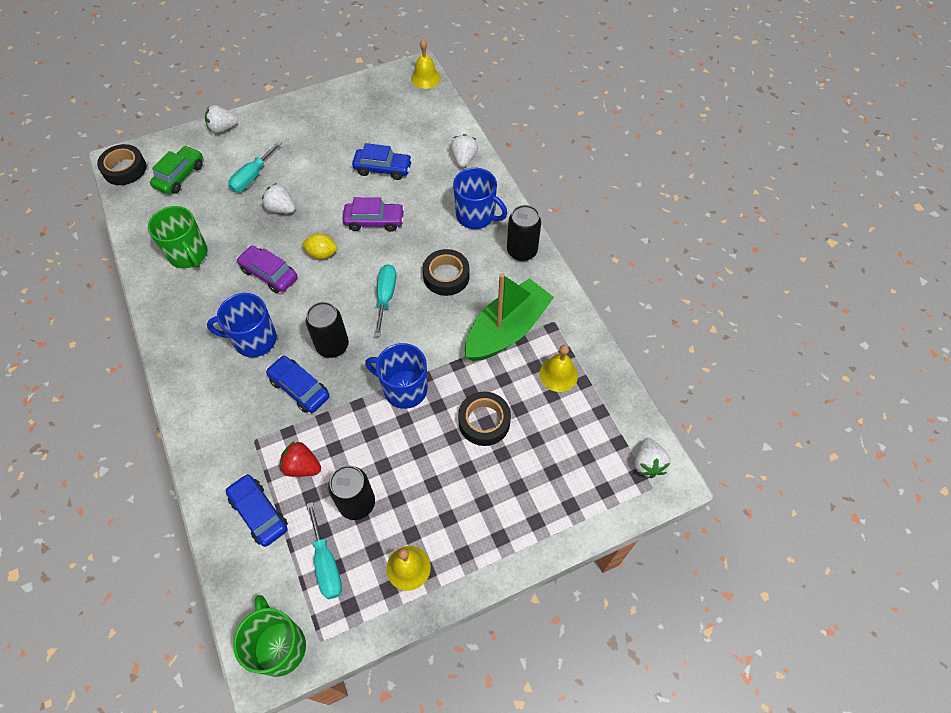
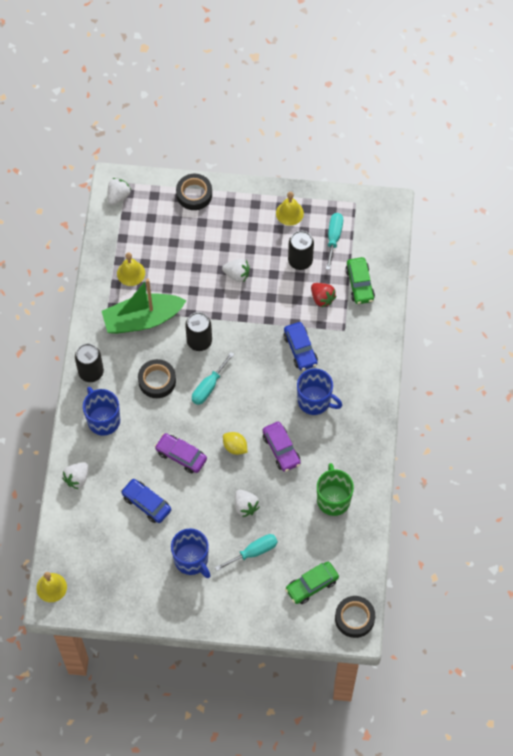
camera: 150 degrees left, 5 degrees up
(223, 128) = (255, 622): white strawberry -> white strawberry (237, 274)
(259, 513) = (359, 284): blue car -> green car
(279, 646) = (377, 211): green mug -> none
(332, 346) = (264, 368): black can -> black can (199, 341)
(404, 389) = (234, 314): blue mug -> blue mug (191, 560)
(484, 421) = (197, 268): black tape -> black tape (194, 194)

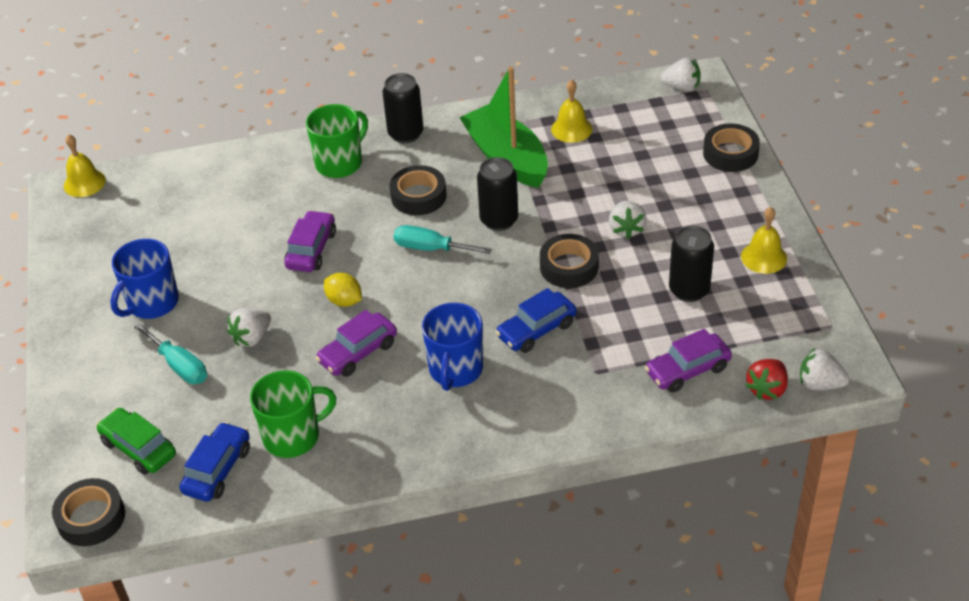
camera: 75 degrees right, 20 degrees down
(77, 478) = (246, 163): white strawberry -> white strawberry (820, 384)
(103, 420) = (340, 163): blue mug -> green mug
(146, 503) = (227, 235): blue car -> blue car (217, 470)
(235, 447) = (344, 301): yellow lemon -> yellow lemon turned 75 degrees counterclockwise
(256, 316) = (569, 267): none -> black tape
(322, 298) = (638, 332): red strawberry -> red strawberry (767, 389)
(333, 238) = (752, 318): turquoise screwdriver -> none
(359, 284) = (687, 370): green car -> purple car

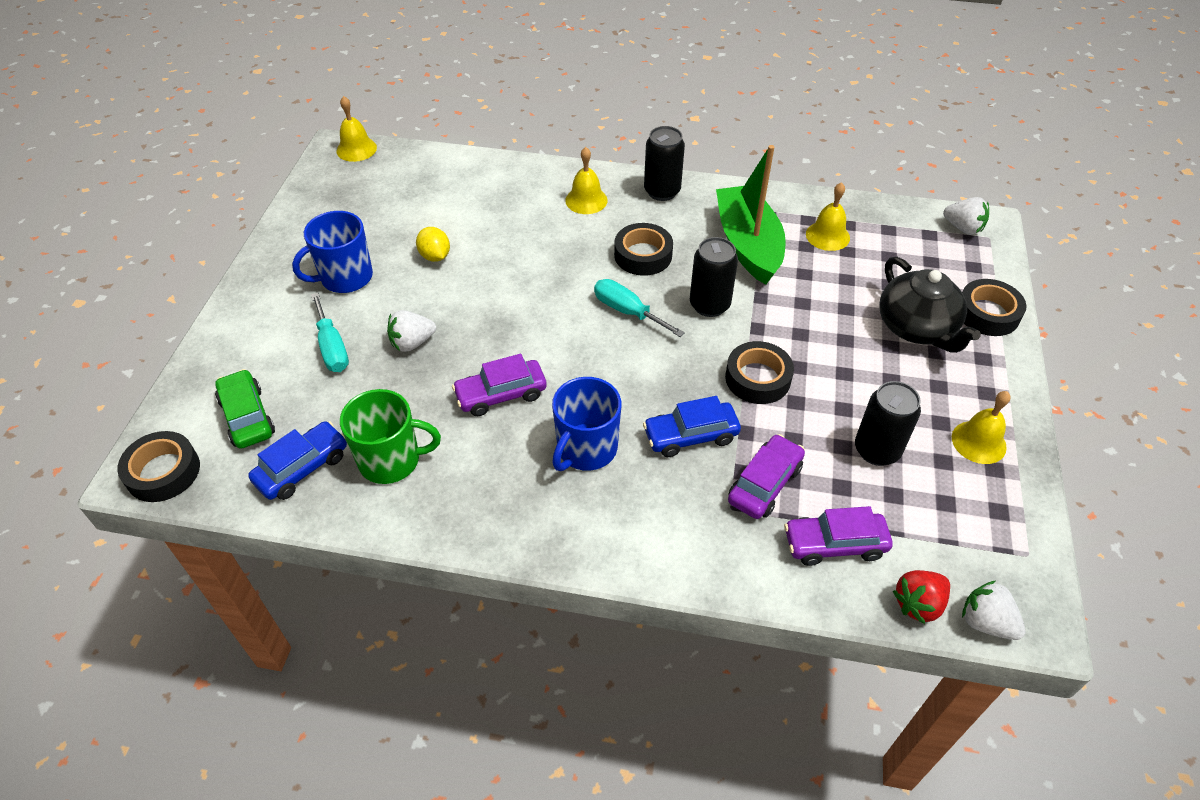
camera: 20 degrees right, 5 degrees up
(311, 250) = (514, 274): purple car -> purple car (764, 484)
(340, 163) = (586, 200): green mug -> yellow bell
(344, 301) = (517, 336): yellow lemon -> yellow lemon (435, 256)
(626, 229) = (837, 358): white strawberry -> none
(679, 184) = (916, 328): none -> black teapot

